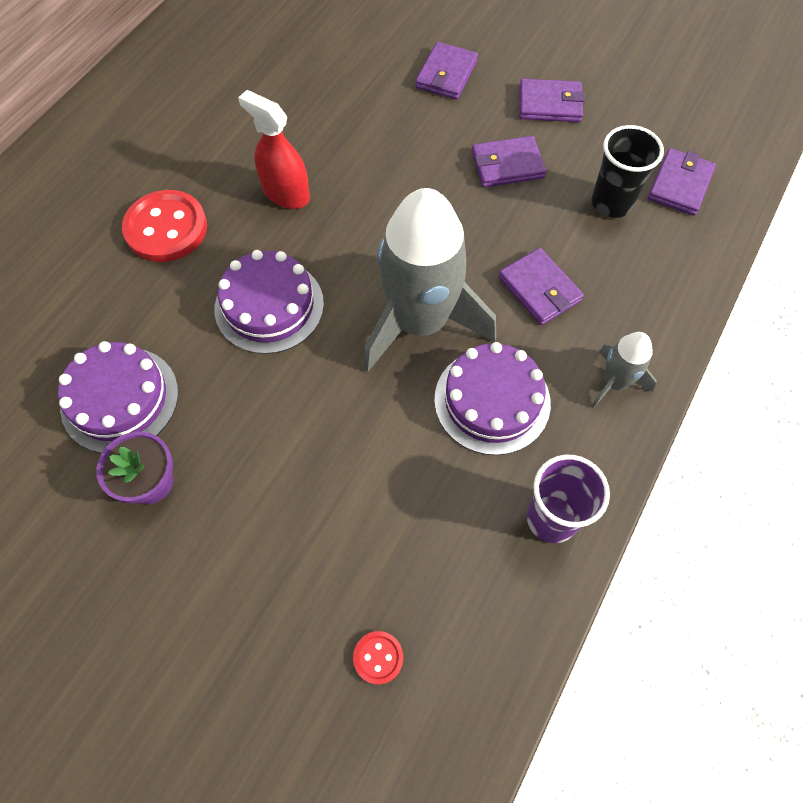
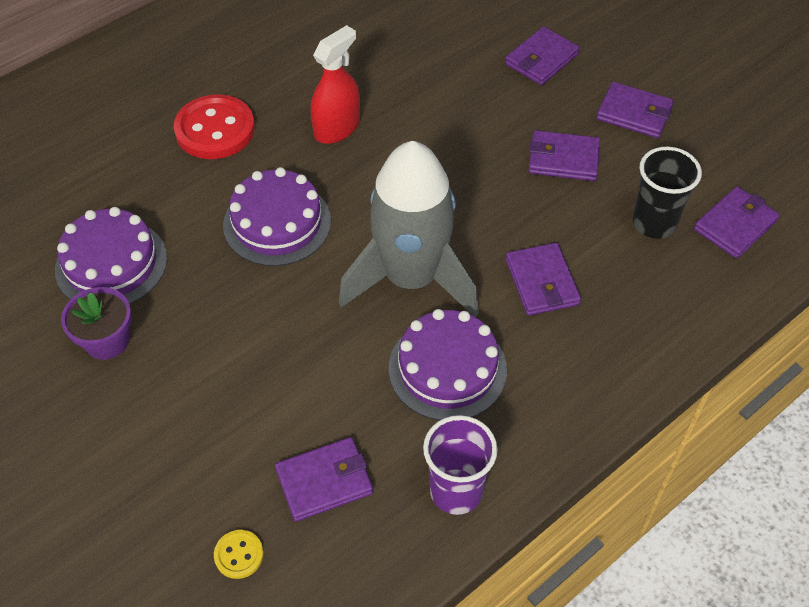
camera: 20 degrees right, 10 degrees down
(286, 193) = (337, 128): red spray bottle -> red spray bottle turned 75 degrees clockwise
(378, 657) = (239, 555): red button -> yellow button
(427, 552) = (324, 481): none -> purple wallet
(614, 382) = (577, 390): grey rocket -> none

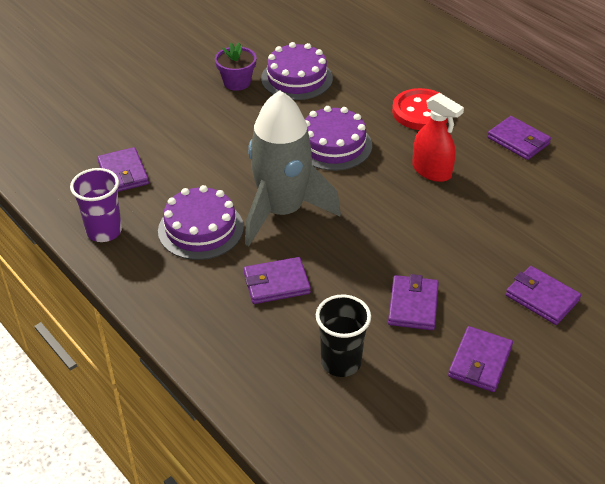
camera: 90 degrees right, 10 degrees down
(239, 555) = (83, 142): yellow button -> none
(735, 225) = (340, 424): purple wallet -> purple wallet (518, 141)

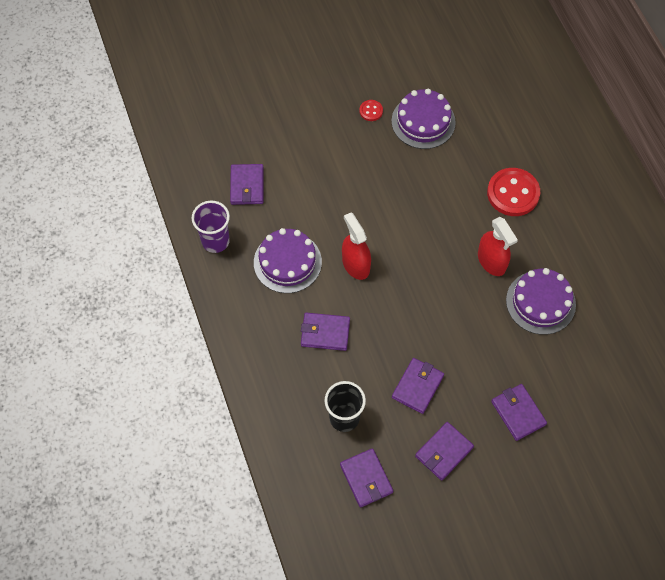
camera: 20 degrees right, 20 degrees up
(237, 82) = (371, 111): purple flower pot -> red button
(282, 211) = (355, 264): grey rocket -> red spray bottle
(333, 145) = (423, 208): purple cake -> purple cake (540, 302)
(518, 141) = (580, 251): purple wallet -> purple wallet (366, 478)

